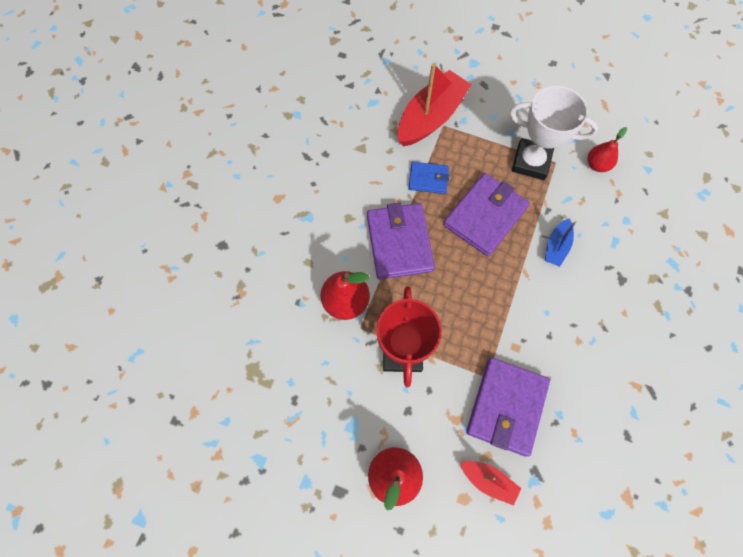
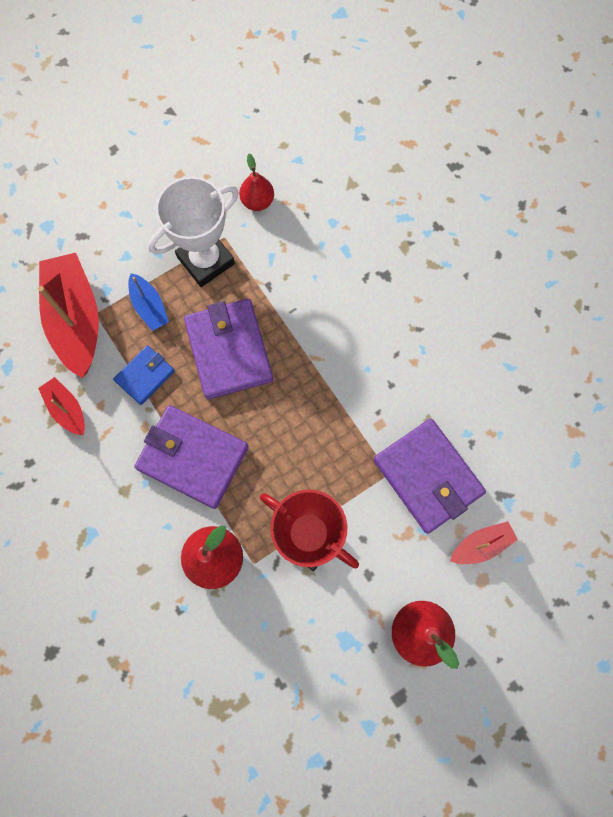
camera: 55 degrees left, 5 degrees up
(373, 151) = (67, 409): none -> red boat
(556, 246) = (310, 308): blue boat -> blue boat (149, 306)

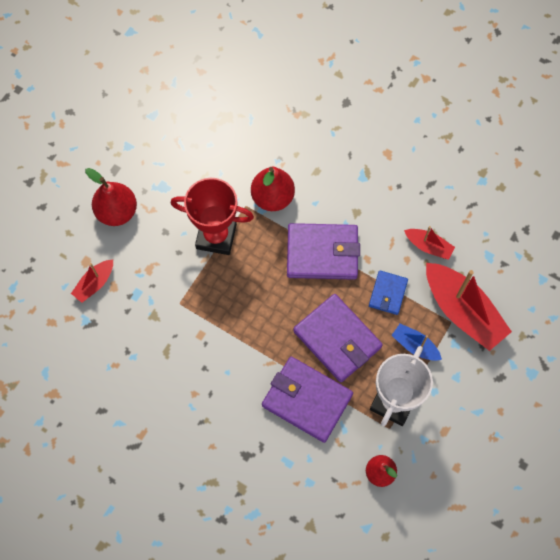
camera: 155 degrees right, 5 degrees down
(427, 476) = (150, 313): purple wallet -> purple wallet (307, 400)

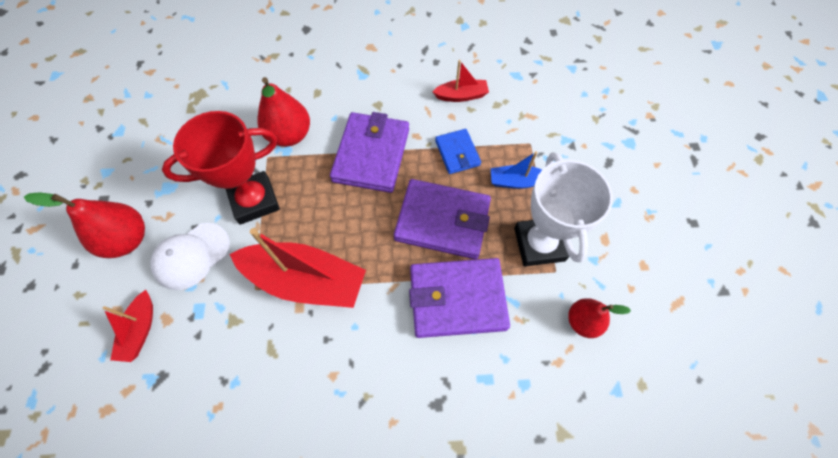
camera: 35 degrees left, 5 degrees down
(152, 252) = (192, 256): none -> white cap
(322, 253) = (371, 155): purple wallet -> purple wallet turned 45 degrees counterclockwise
(462, 311) = (532, 128): red boat -> red boat (306, 280)

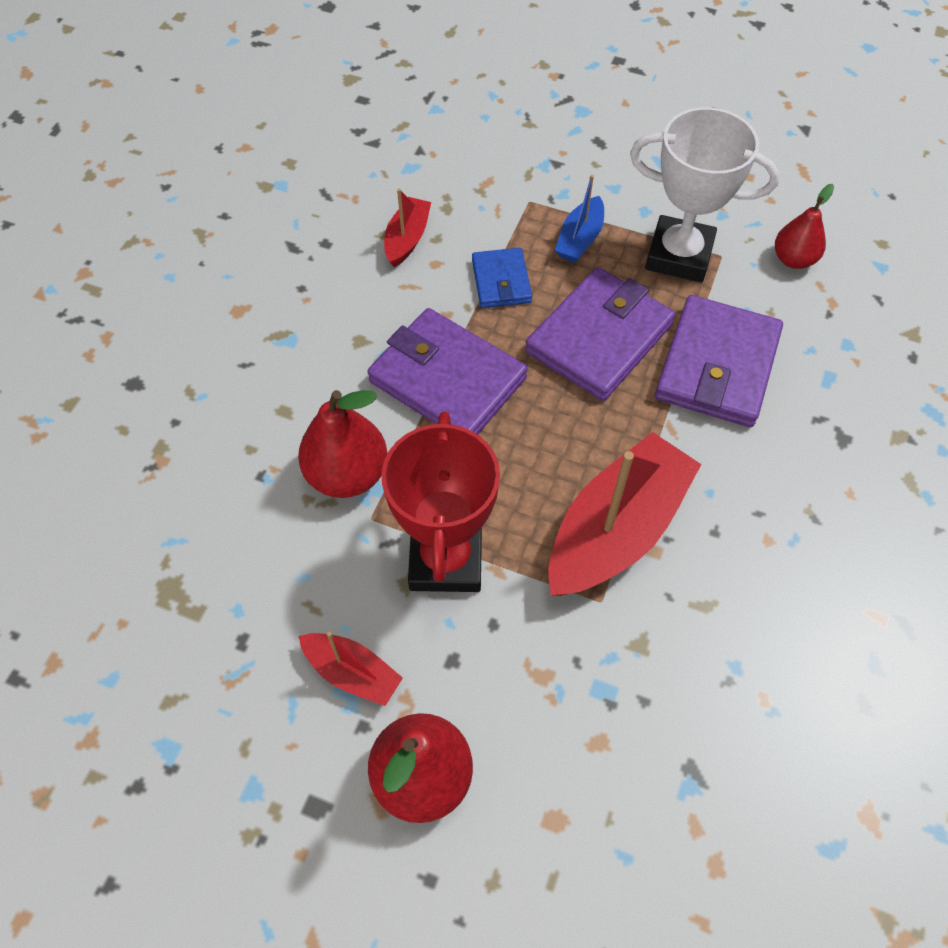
camera: 65 degrees left, 5 degrees down
(140, 330) = (602, 786): red boat -> red boat (352, 673)
(192, 256) = (503, 678): white cap -> none
(457, 153) = (501, 281): blue wallet -> blue wallet turned 75 degrees clockwise

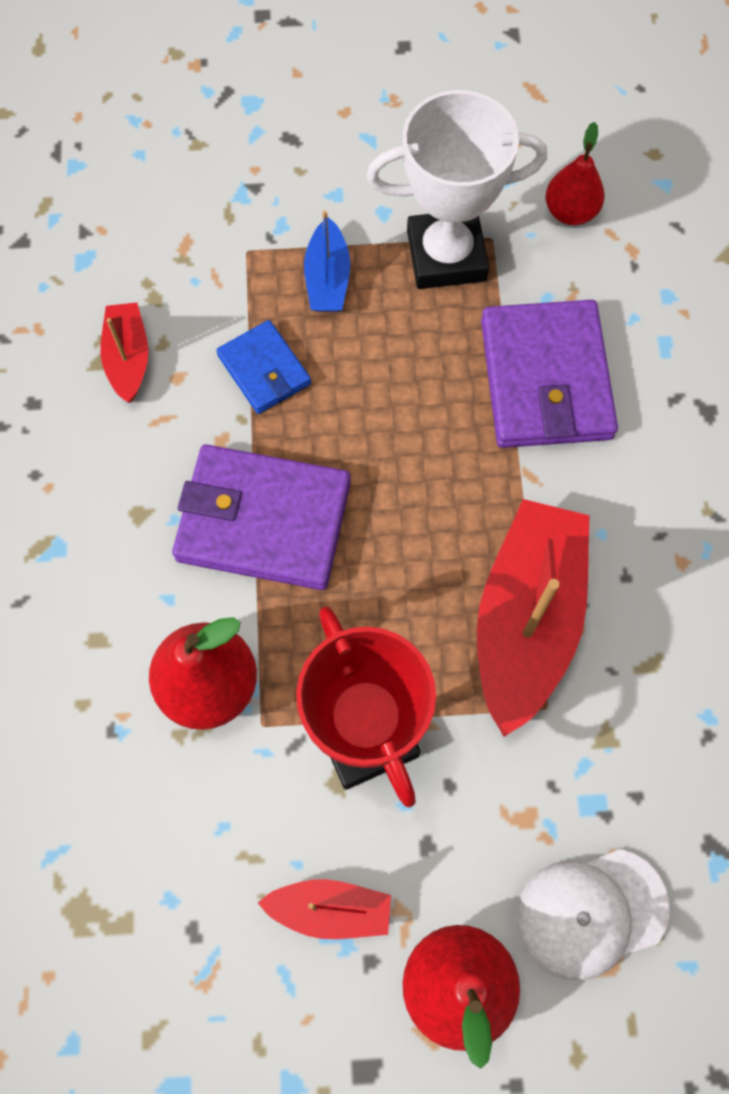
camera: 25 degrees left, 10 degrees up
(561, 773) = (591, 913): none -> white cap
(599, 338) = (406, 398): purple wallet -> none

